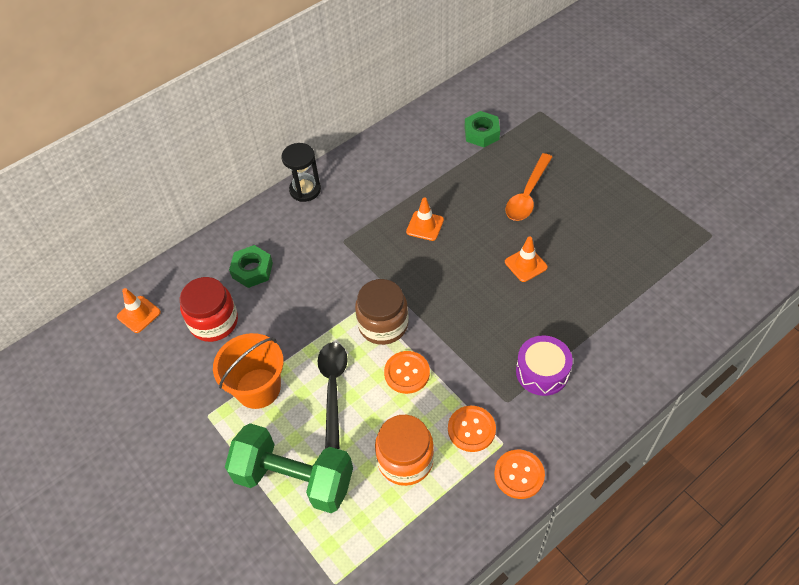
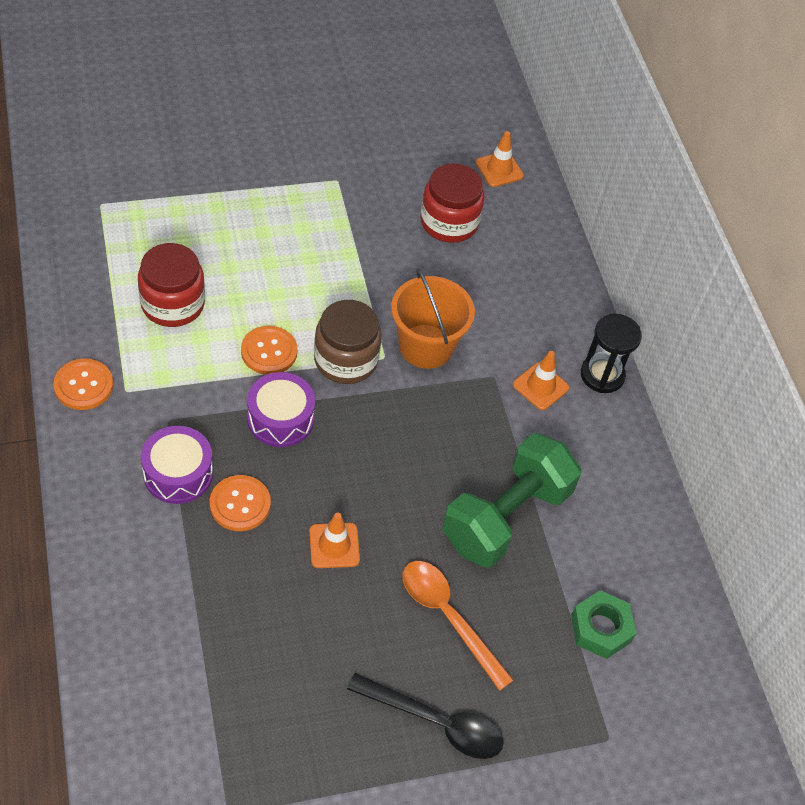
camera: 105 degrees right, 0 degrees up
(252, 270) = (501, 278): green nut -> none
(258, 388) = (340, 227): orange bucket -> orange bucket (426, 346)
(294, 479) = (220, 216): green dumbbell -> green dumbbell (506, 517)
(333, 388) = (296, 283): black spoon -> black spoon (435, 722)
(405, 460) = (173, 304): orange jar -> red jar
(425, 226) = (466, 470): orange traffic cone -> orange traffic cone (540, 386)
(457, 337) = (280, 419): none -> purple drum
(471, 429) = (162, 373): orange button -> orange button (240, 504)

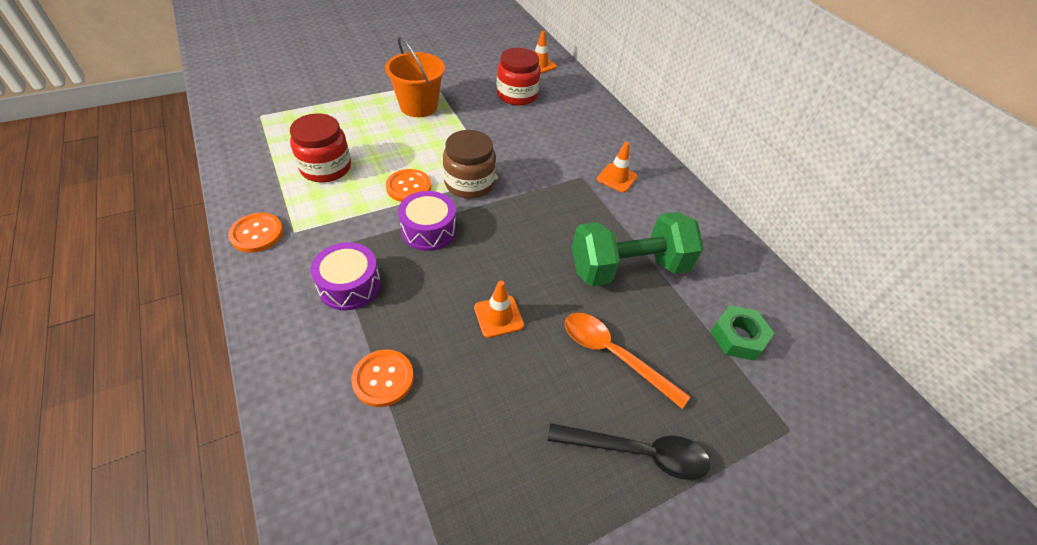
camera: 10 degrees left, 5 degrees down
(240, 504) = (409, 299): orange button -> orange button (383, 378)
(426, 346) = (526, 166): orange bucket -> orange bucket (418, 106)
(506, 517) = (628, 268): green dumbbell -> green dumbbell turned 45 degrees clockwise
(602, 375) = (655, 165): black hourglass -> none

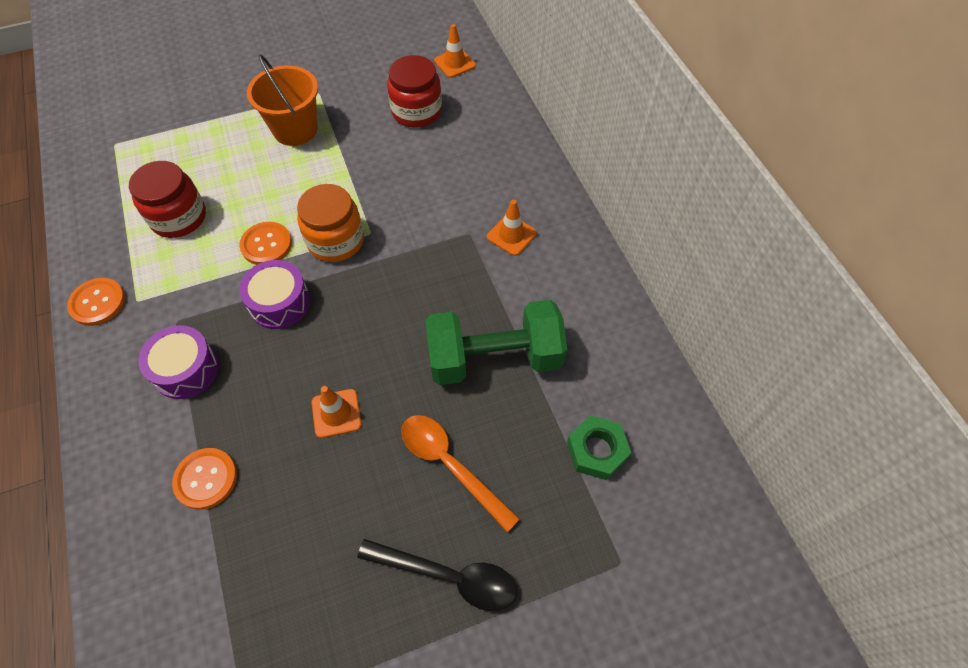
camera: 10 degrees right, 10 degrees up
(469, 183) = (336, 241): brown jar -> orange jar

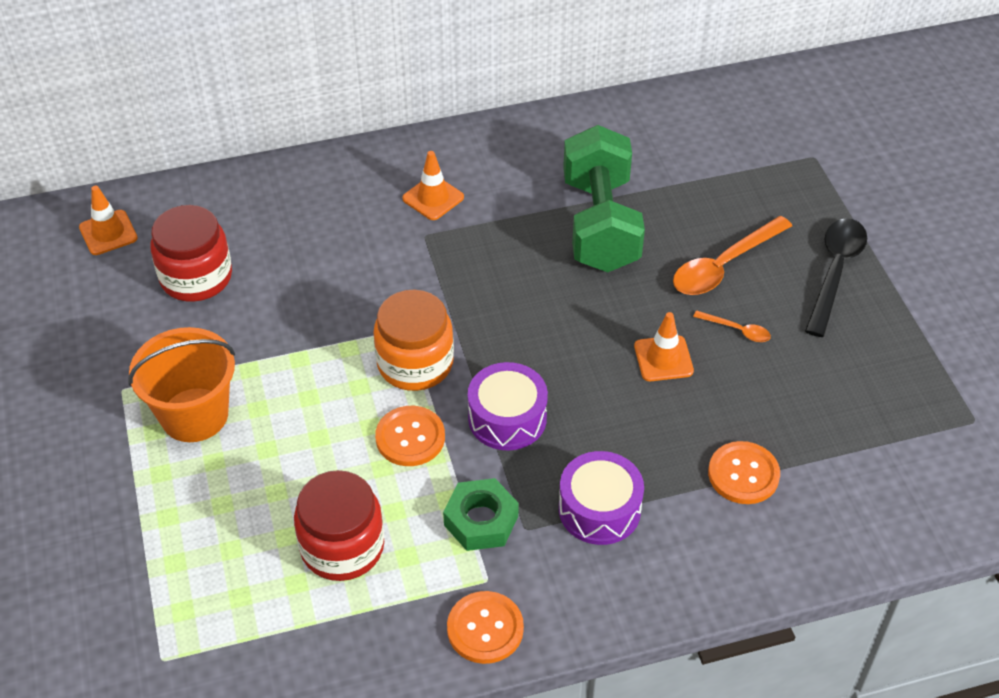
camera: 85 degrees left, 10 degrees down
(369, 476) = (737, 330): none -> orange spoon
(597, 450) = (707, 159): green nut -> green nut (481, 520)

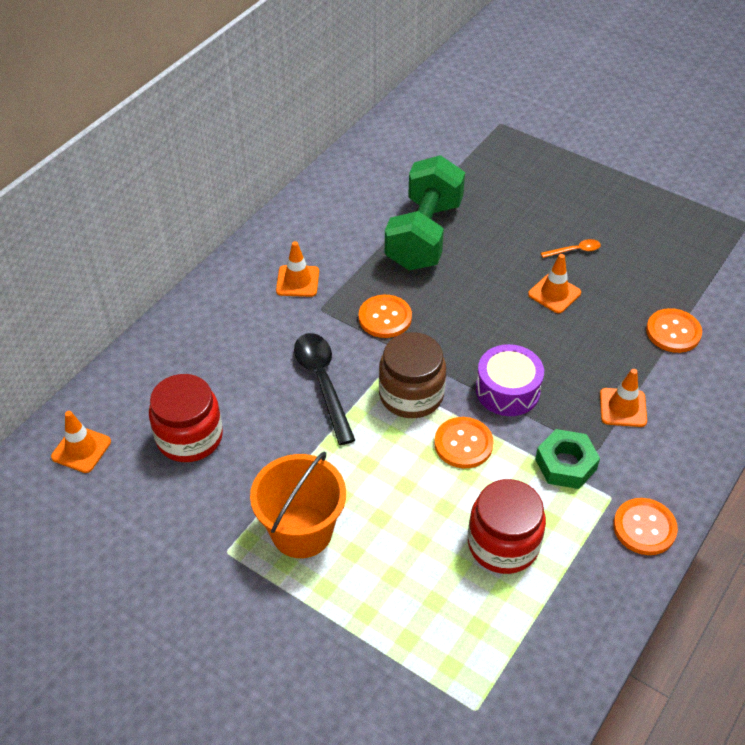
camera: 40 degrees left, 0 degrees up
(415, 363) = (411, 395): orange jar -> brown jar
(472, 279) = (385, 318): none -> orange button
(599, 509) = (623, 408): purple drum -> orange traffic cone
(600, 224) = (424, 235): green dumbbell -> green dumbbell turned 60 degrees clockwise
(724, 265) = (524, 217): orange spoon -> none
(835, 272) = (587, 184): black spoon -> black spoon (322, 383)

